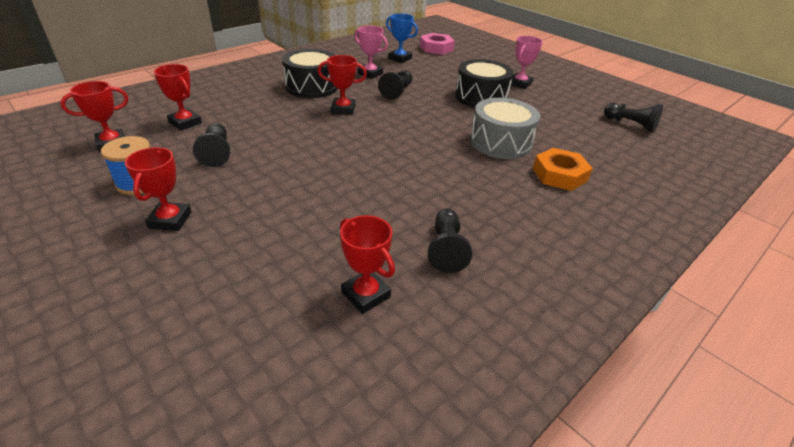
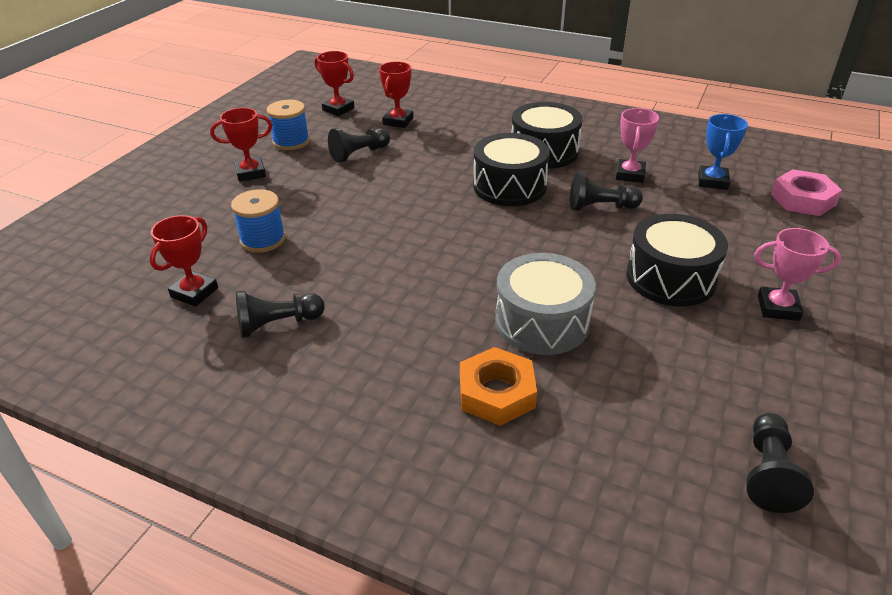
camera: 70 degrees right, 0 degrees up
(309, 235) = (263, 240): none -> blue spool
(343, 109) = (509, 186): red trophy -> black drum

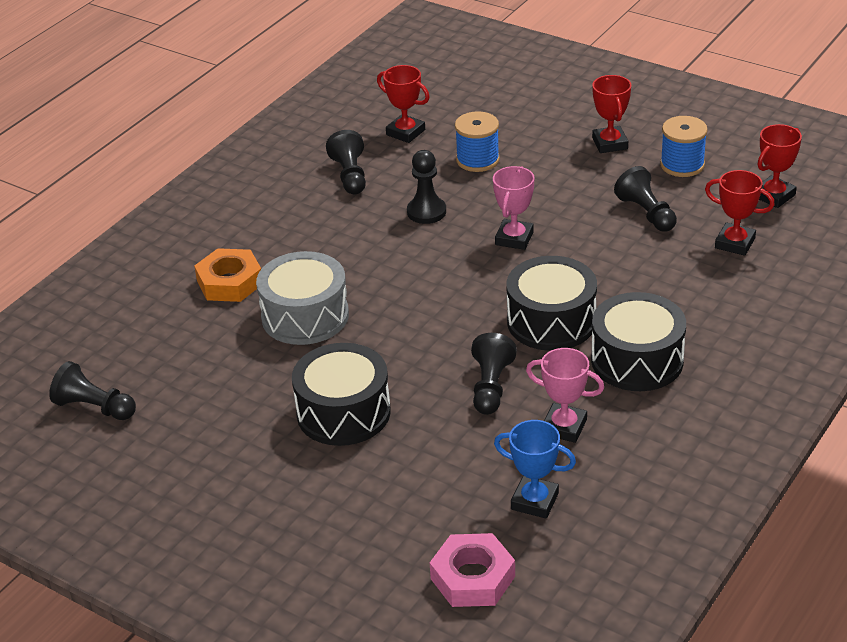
camera: 100 degrees right, 0 degrees up
(353, 262) = (426, 212): none -> black pawn
(778, 308) = (272, 478): pink trophy -> pink trophy (514, 238)

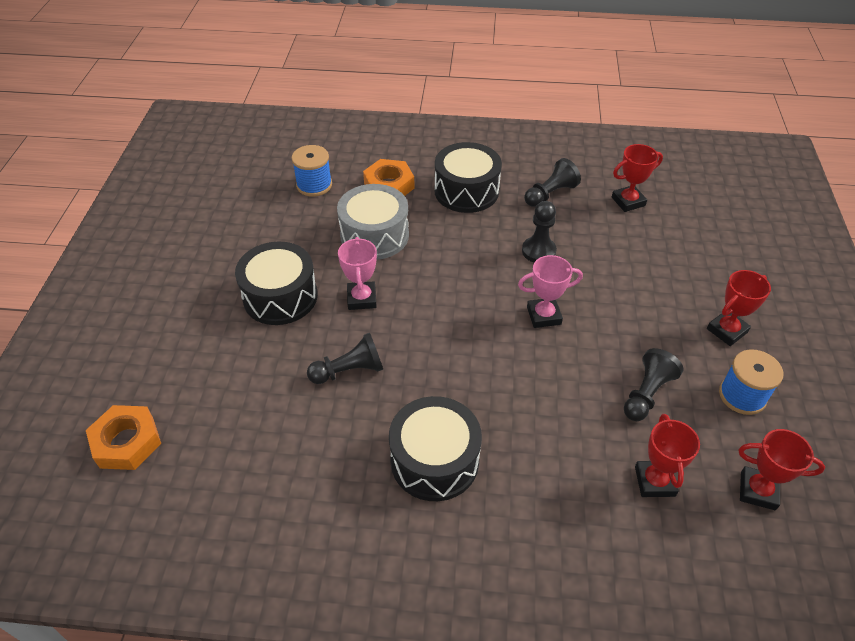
camera: 60 degrees right, 10 degrees up
(94, 407) = (233, 179): black pawn -> none
(405, 132) = (628, 201): red trophy -> red trophy turned 60 degrees clockwise
(472, 577) = (127, 442): pink nut -> orange nut
(477, 160) = (628, 255): blue spool -> blue spool (314, 185)
(534, 501) = (225, 451): blue trophy -> none
(551, 321) = (452, 380): black drum -> black drum (466, 191)
(564, 427) = (322, 438): pink trophy -> pink trophy (362, 298)

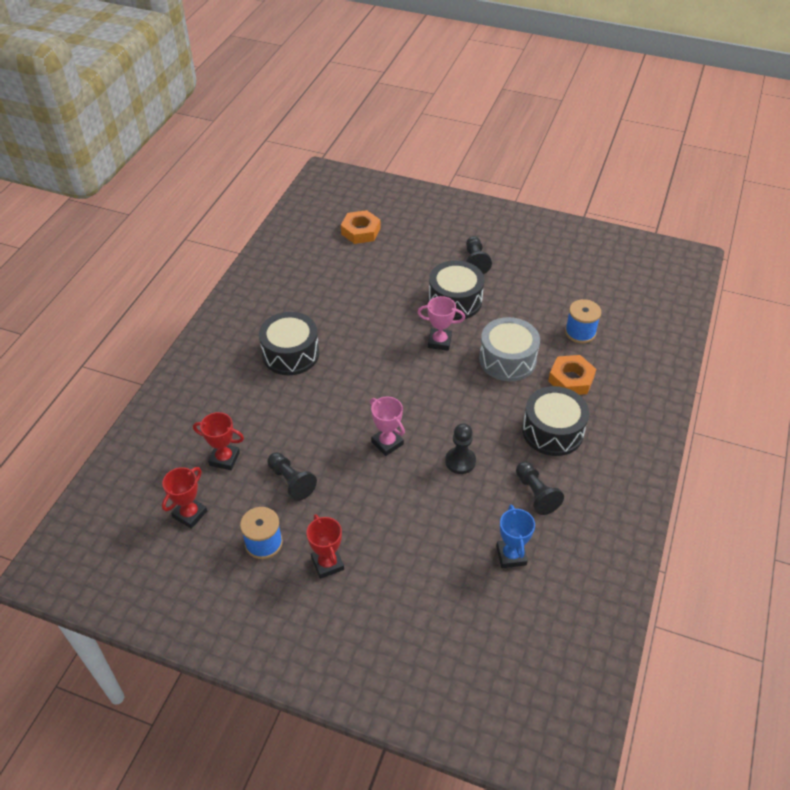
camera: 105 degrees right, 0 degrees up
(349, 371) = (375, 326): black pawn -> black pawn (475, 261)
(543, 315) = (387, 443): pink trophy -> pink trophy turned 45 degrees counterclockwise
(628, 201) = (511, 555): red trophy -> blue trophy

